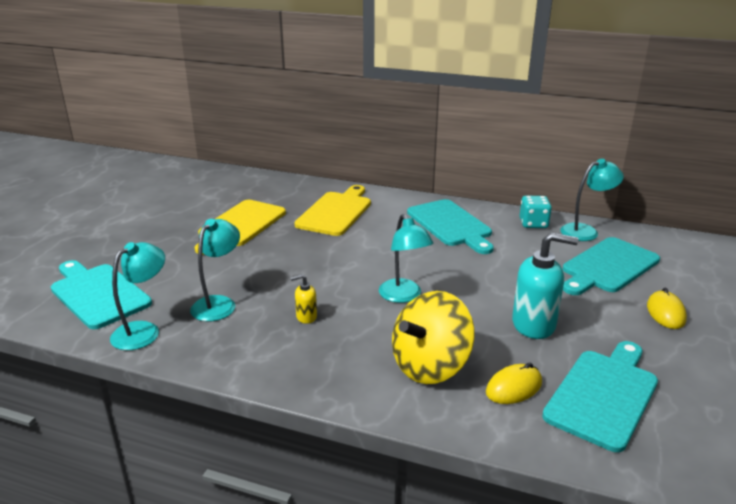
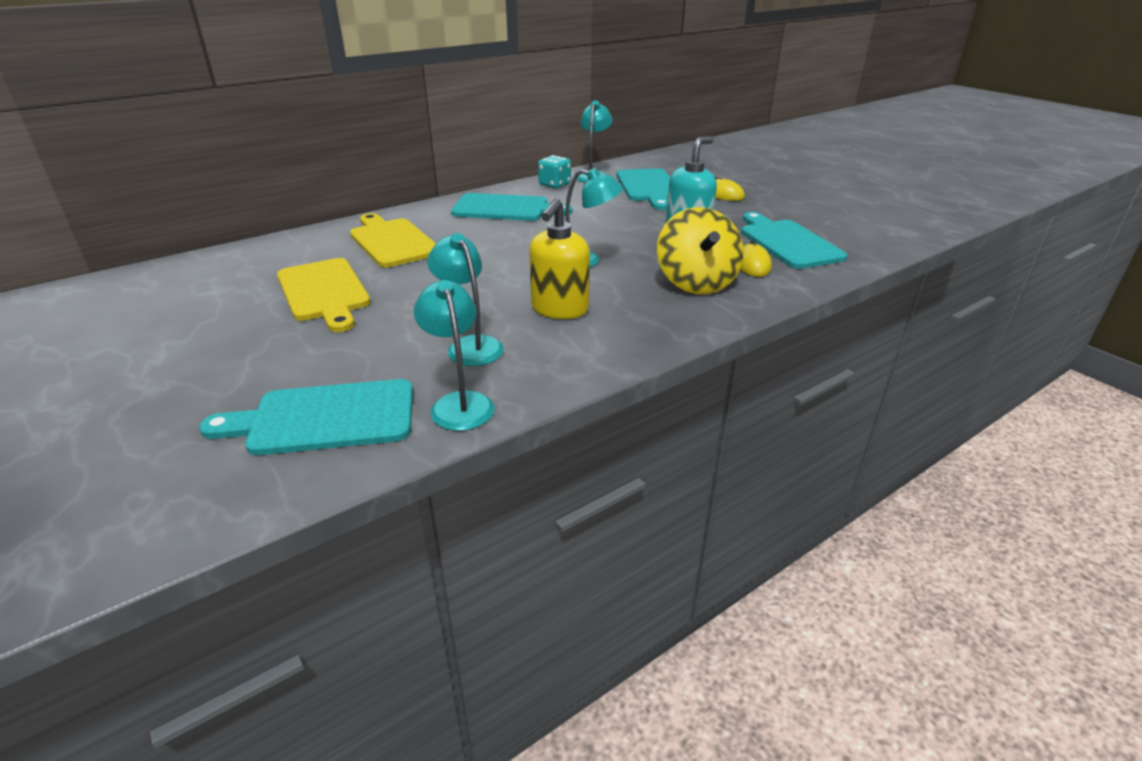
camera: 55 degrees left, 5 degrees up
(306, 317) = (559, 309): yellow soap dispenser -> yellow soap dispenser, size x2.04

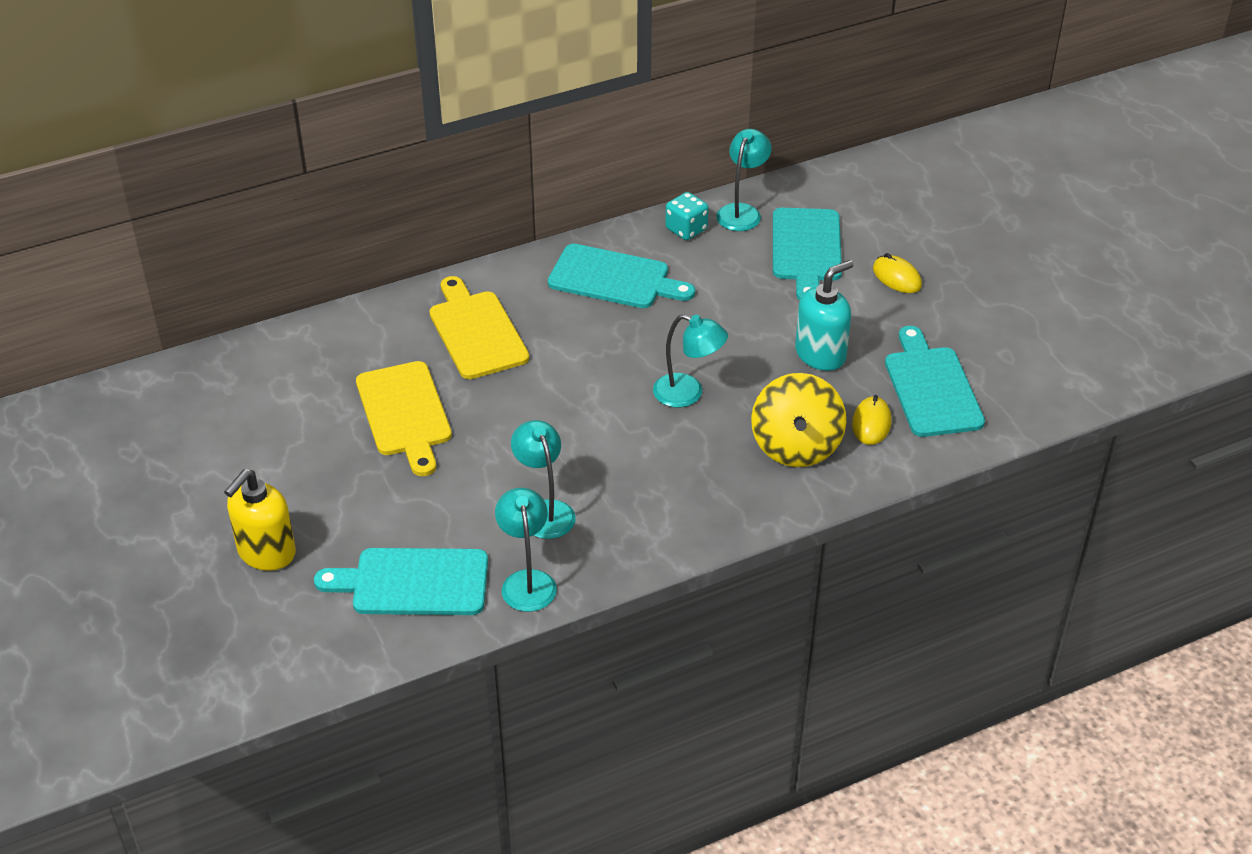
camera: 10 degrees right, 10 degrees up
(559, 309) = (640, 470): yellow soap dispenser -> yellow soap dispenser (266, 552)

